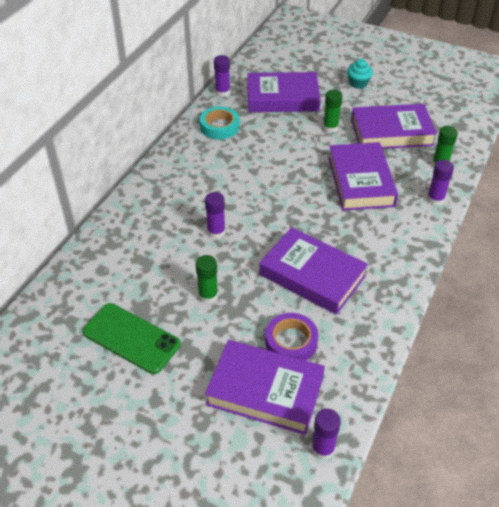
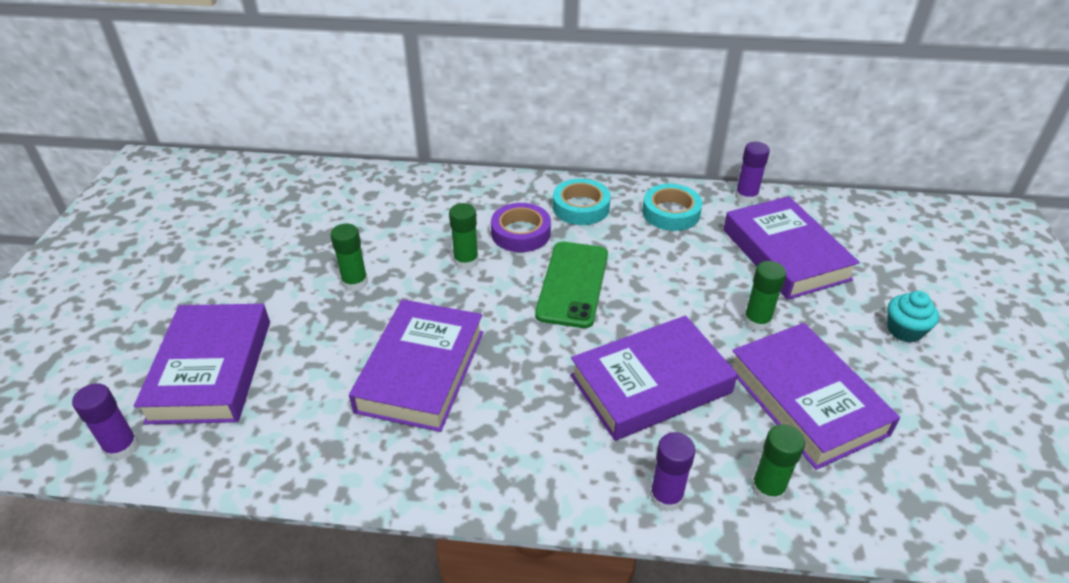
camera: 70 degrees right, 5 degrees down
(131, 338) = (276, 242): green phone -> green phone (572, 284)
(189, 163) = (581, 207): none -> turquoise tape
(216, 232) = (466, 261): purple glue stick -> green glue stick
(291, 342) = (294, 376): purple tape -> purple tape (521, 233)

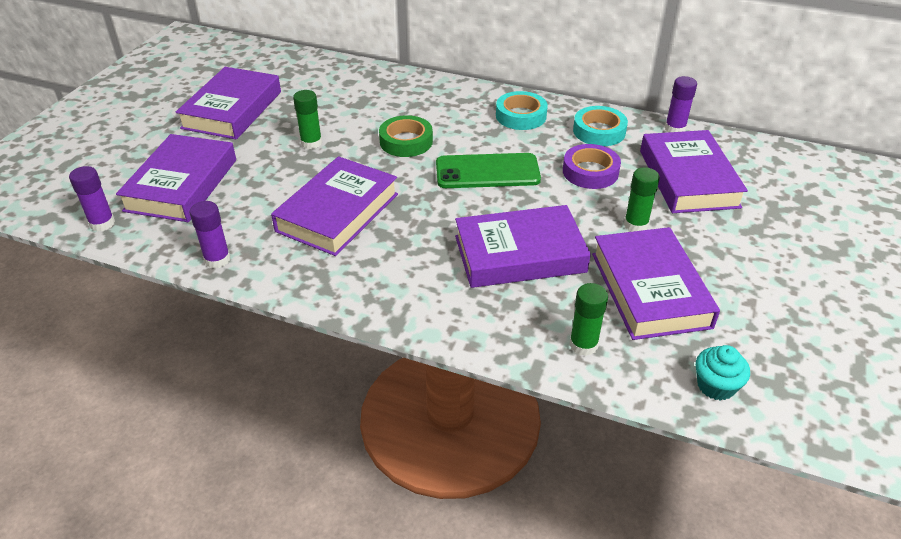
camera: 15 degrees right, 0 degrees up
(240, 254) = (232, 110): none -> purple book
(466, 261) = (406, 141): green glue stick -> green tape
(521, 233) = (460, 128): purple tape -> purple tape (590, 172)
(572, 284) = (487, 172): green phone -> green phone turned 60 degrees clockwise
(666, 496) = (495, 333): purple glue stick -> purple glue stick (217, 259)
(904, 330) = (770, 254): turquoise cupcake -> turquoise cupcake (716, 386)

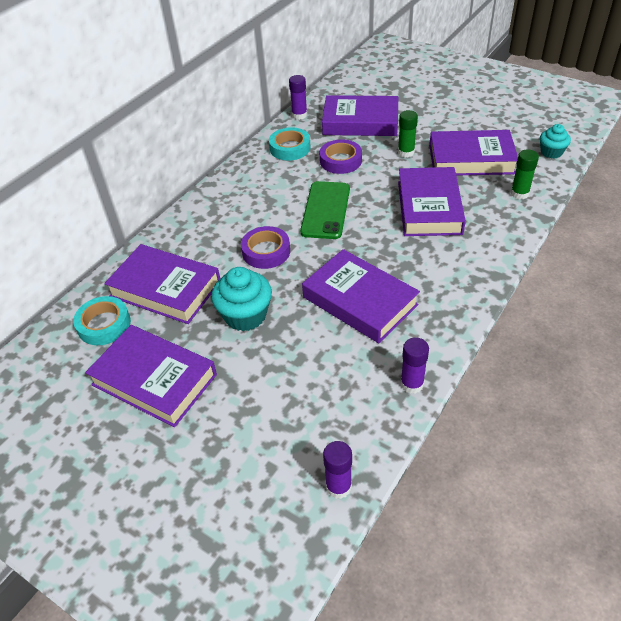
camera: 75 degrees left, 5 degrees up
(181, 185) = (286, 419): purple book -> purple book (165, 289)
(311, 143) = (245, 315): green glue stick -> turquoise cupcake
(406, 141) = (266, 251): green tape -> purple tape
(521, 116) = (252, 182): turquoise tape -> turquoise tape (104, 325)

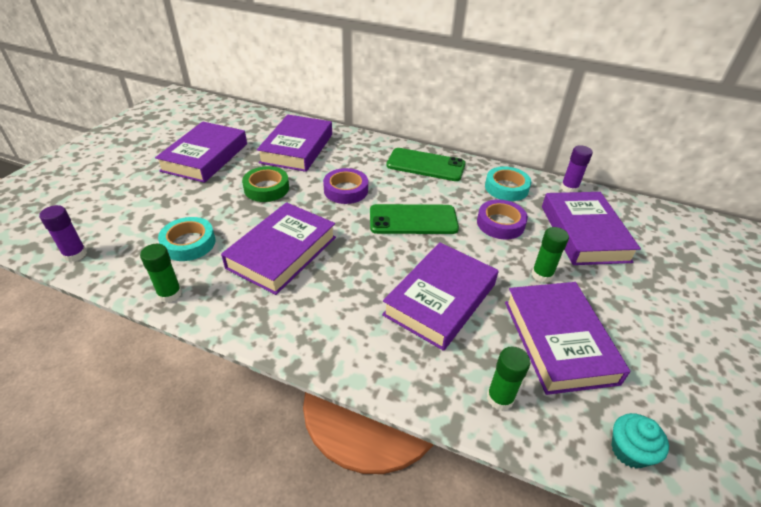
camera: 75 degrees right, 5 degrees down
(104, 325) = (261, 130): turquoise tape -> turquoise tape (189, 243)
(236, 191) = (425, 165): none -> green phone
(245, 315) = (266, 188): turquoise cupcake -> green tape
(412, 384) = (170, 294): purple glue stick -> green glue stick
(429, 207) = (440, 299): purple book -> purple book turned 45 degrees counterclockwise

